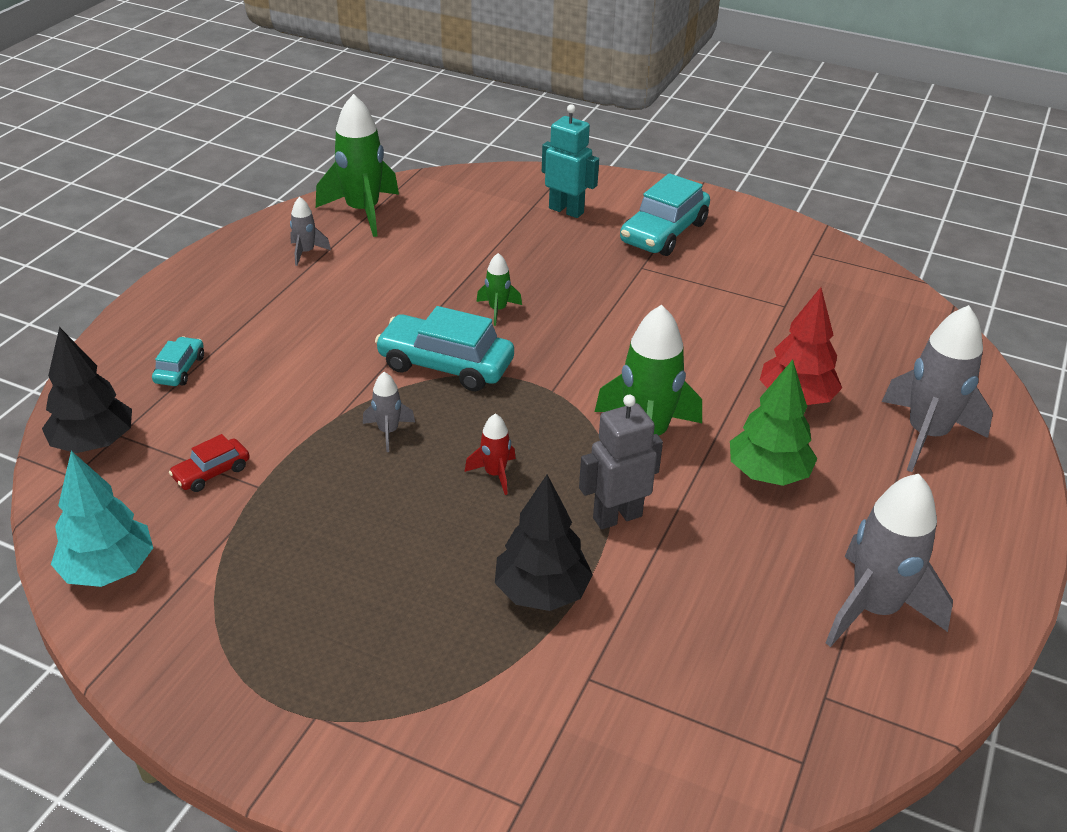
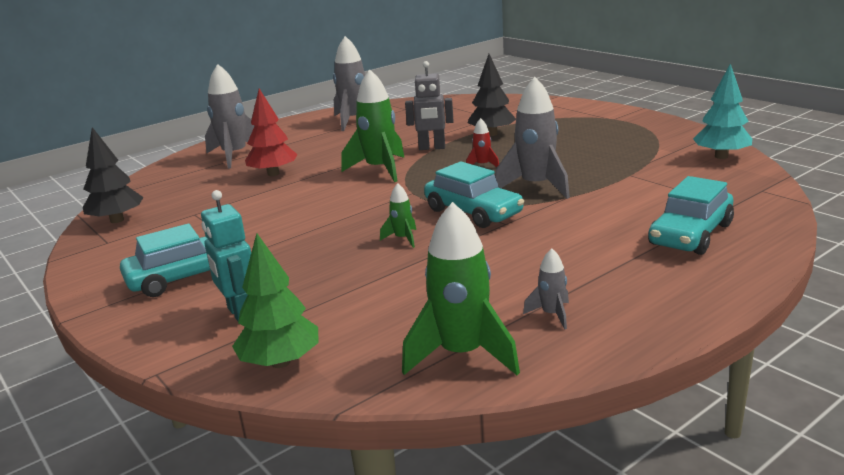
camera: 150 degrees left, 15 degrees down
(94, 443) = (752, 202): black tree -> black tree (117, 220)
(180, 369) = (691, 234): turquoise car -> turquoise car, size x1.96
(212, 472) = (661, 182): red car -> none
(388, 432) = (536, 186): grey rocket -> grey rocket, size x2.08
(768, 474) = (337, 152): green tree -> green tree (281, 362)

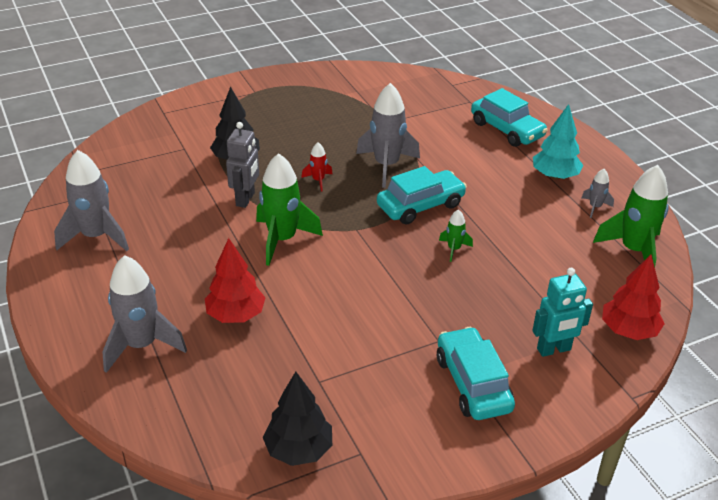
camera: 80 degrees left, 15 degrees up
(281, 362) = (628, 330): green tree -> red tree
(721, 156) = (382, 77): turquoise tree -> turquoise tree (555, 176)

